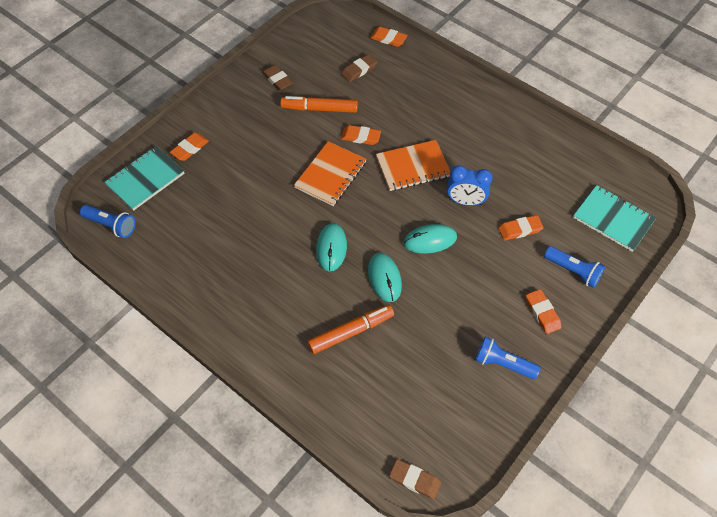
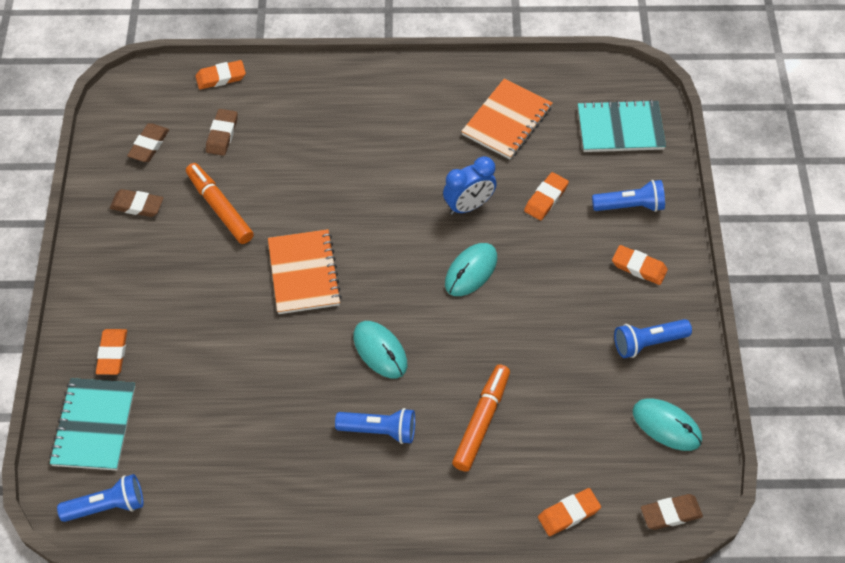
camera: 40 degrees left, 0 degrees up
(287, 292) = (379, 430): none -> blue flashlight
(314, 52) = (149, 145): none -> brown eraser
(319, 109) = (220, 208): orange marker -> orange marker turned 90 degrees clockwise
(361, 137) = (296, 209): orange eraser -> orange eraser (568, 513)
(384, 278) = (463, 342): turquoise mouse -> turquoise mouse (666, 425)
(413, 167) = (382, 205): orange notebook -> orange notebook (507, 121)

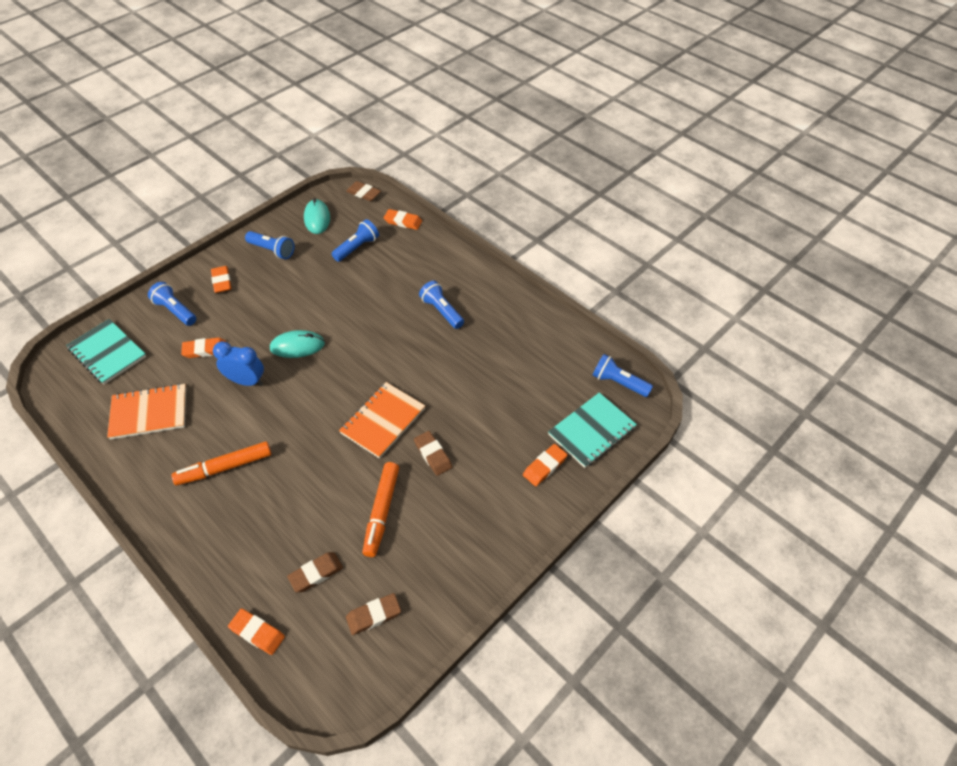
camera: 135 degrees left, 5 degrees down
(137, 205) = (432, 566): brown eraser -> brown eraser (433, 455)
(380, 351) = (395, 346): turquoise mouse -> none
(481, 421) = (390, 278): orange marker -> orange marker (224, 467)
(569, 428) = (357, 248): none -> blue flashlight

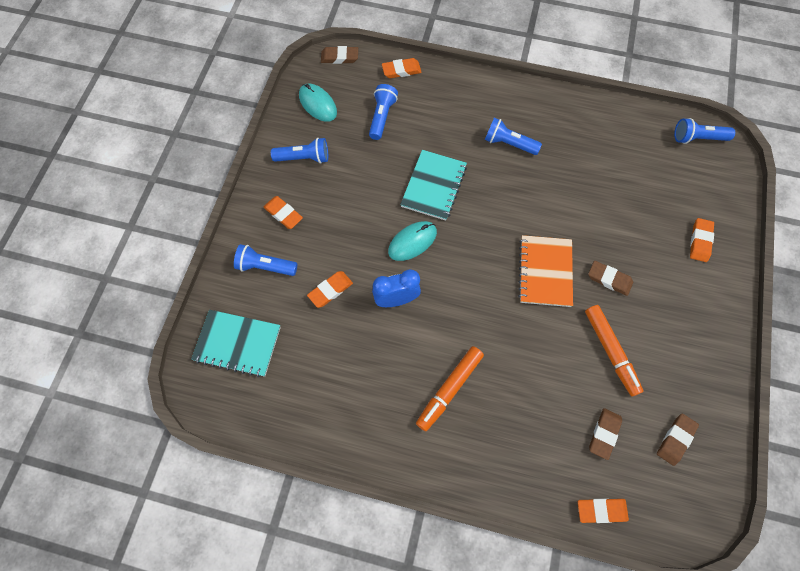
camera: 30 degrees left, 15 degrees up
(149, 413) = (334, 379): orange notebook -> none
(592, 431) = (710, 191): turquoise notebook -> turquoise notebook (434, 186)

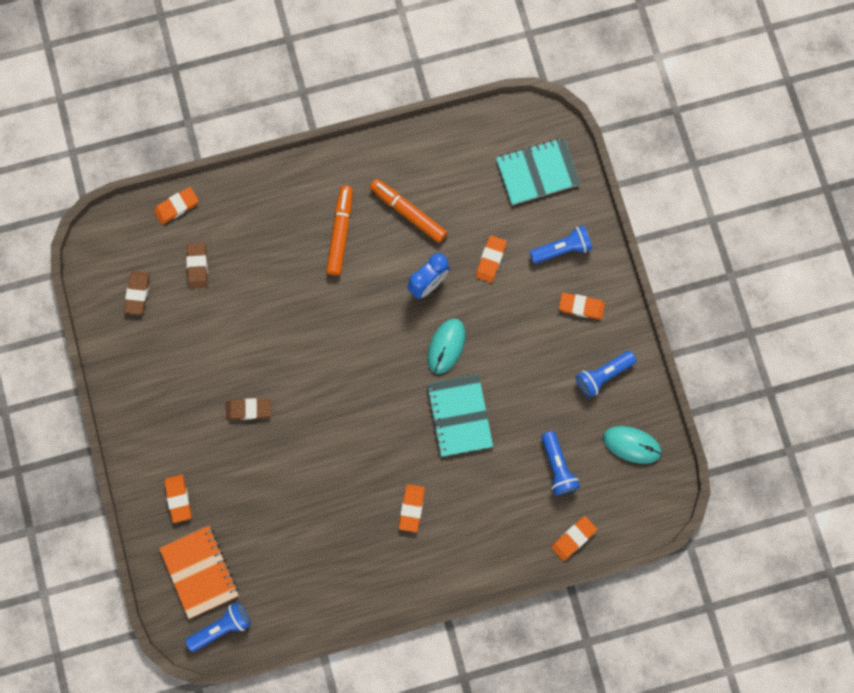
camera: 150 degrees right, 10 degrees up
(339, 57) = (649, 517): brown eraser -> none
(509, 143) = (412, 508): blue flashlight -> orange eraser
(545, 272) = (310, 384): orange notebook -> orange notebook (200, 572)
(610, 351) = (220, 340): orange marker -> orange marker (408, 212)

